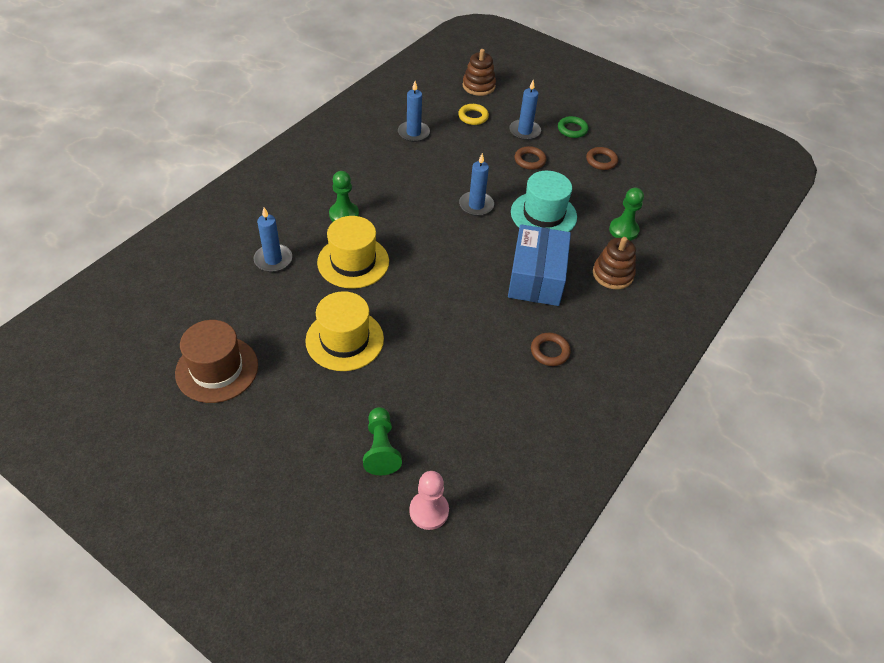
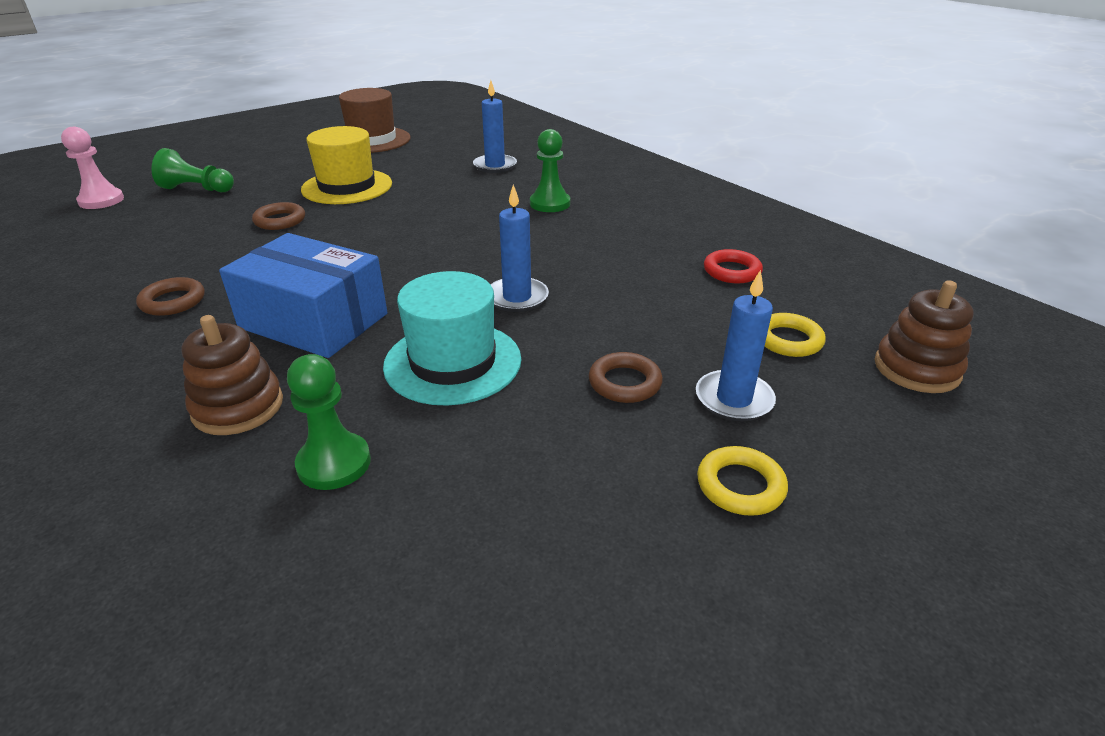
camera: 110 degrees right, 15 degrees down
(353, 262) = (460, 201): yellow hat -> none
(413, 133) = (732, 271): blue candle -> red ring
(572, 129) = (740, 486): green ring -> yellow ring
(601, 161) = (593, 504): brown ring -> brown ring (280, 220)

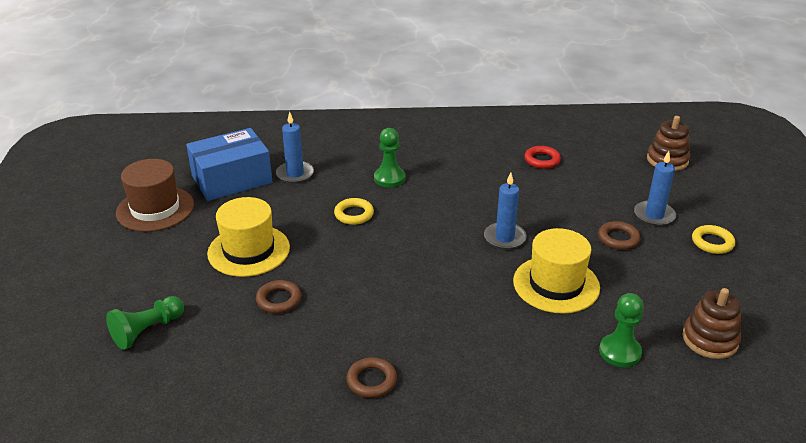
camera: 55 degrees left, 0 degrees up
(101, 200) = (99, 395): pink pawn -> none
(238, 407) = (540, 375): brown stacking toy -> brown stacking toy (710, 340)
(314, 321) = (461, 322): blue box -> blue box (232, 179)
(453, 362) = (556, 284): turquoise hat -> yellow hat
(788, 340) = (619, 178): yellow ring -> yellow ring (354, 214)

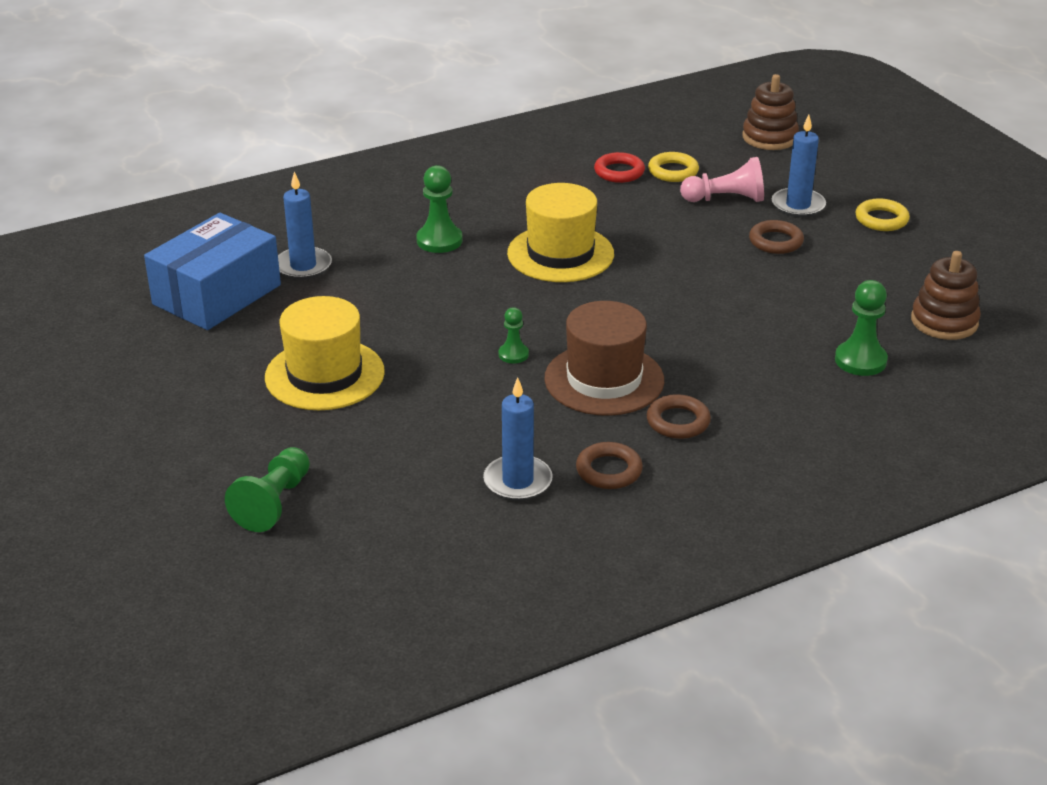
camera: 25 degrees left, 0 degrees up
(155, 209) = (138, 359): brown hat -> brown hat (604, 380)
(279, 300) = (418, 419): brown ring -> brown ring (678, 421)
(354, 214) = (429, 296): yellow ring -> yellow ring (673, 171)
(375, 271) = (513, 354): none -> green pawn
(504, 238) = (643, 275): blue candle -> blue candle (517, 481)
(556, 284) = (741, 310): yellow hat -> yellow hat (560, 254)
(603, 197) = (725, 199): none -> pink pawn

